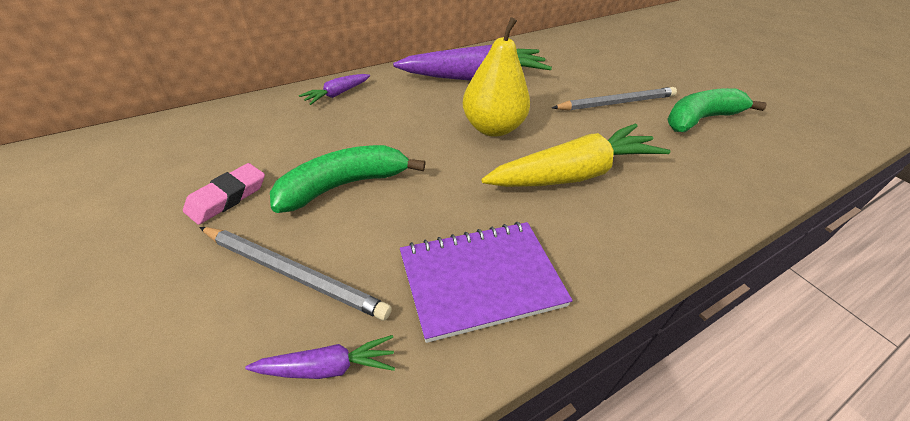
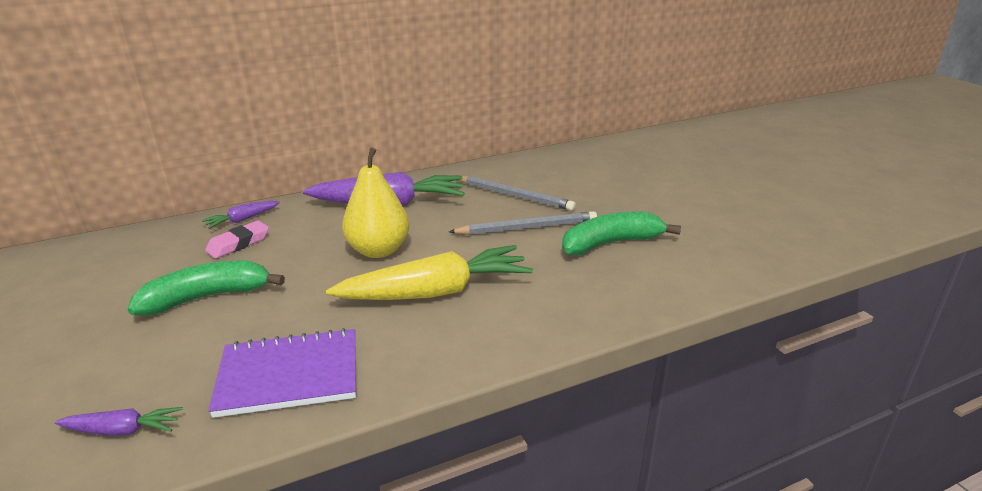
camera: 10 degrees right, 15 degrees down
(227, 197) = (100, 305): pink eraser -> pink eraser (238, 244)
(294, 274) = (128, 364): grey pencil -> grey pencil (514, 195)

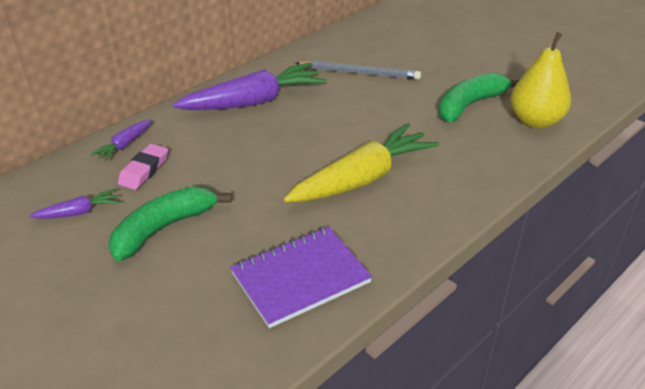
camera: 20 degrees left, 10 degrees up
(122, 430) = (201, 359): purple carrot -> purple carrot (78, 212)
(378, 250) = (282, 150): yellow pear -> yellow pear (535, 121)
(527, 227) = (393, 103): grey pencil -> none

